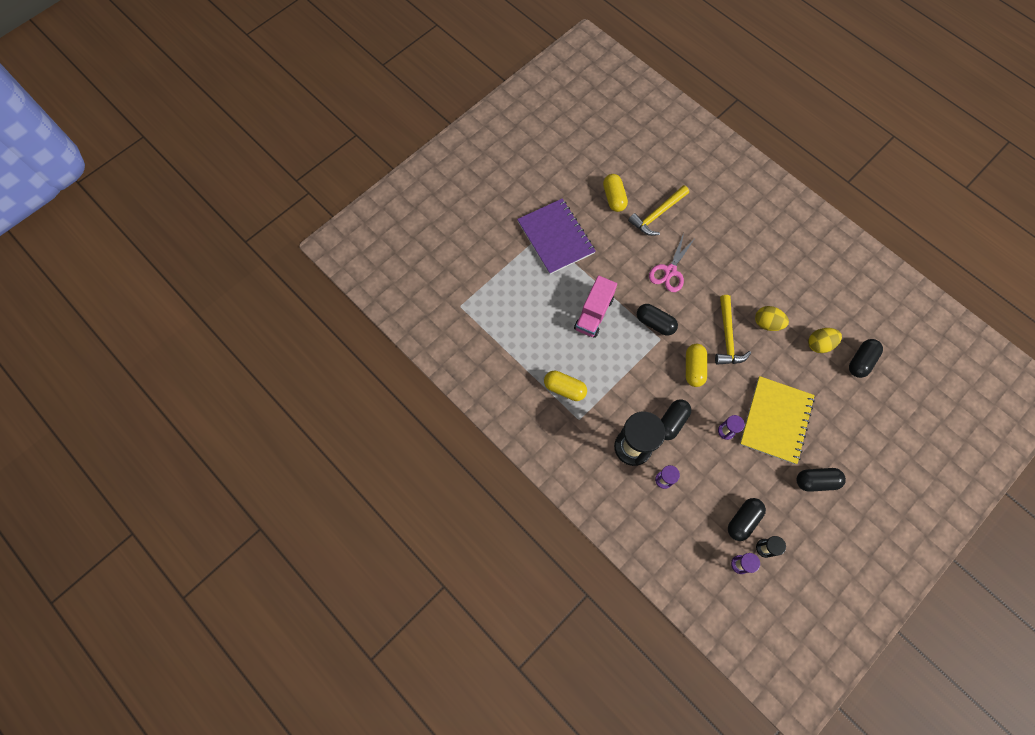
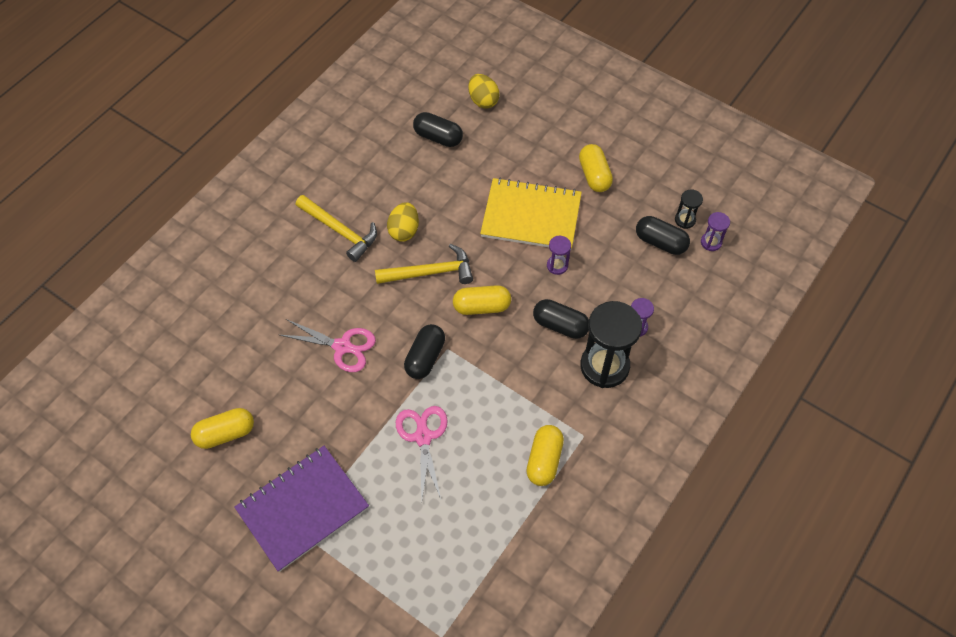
camera: 100 degrees left, 10 degrees down
(594, 313) = (423, 437): pink truck -> pink scissors
(657, 214) = (251, 371): yellow hammer -> yellow hammer (340, 231)
(816, 481) = (594, 175): black capsule -> yellow capsule
(819, 344) = (423, 177): yellow egg -> yellow egg (483, 100)

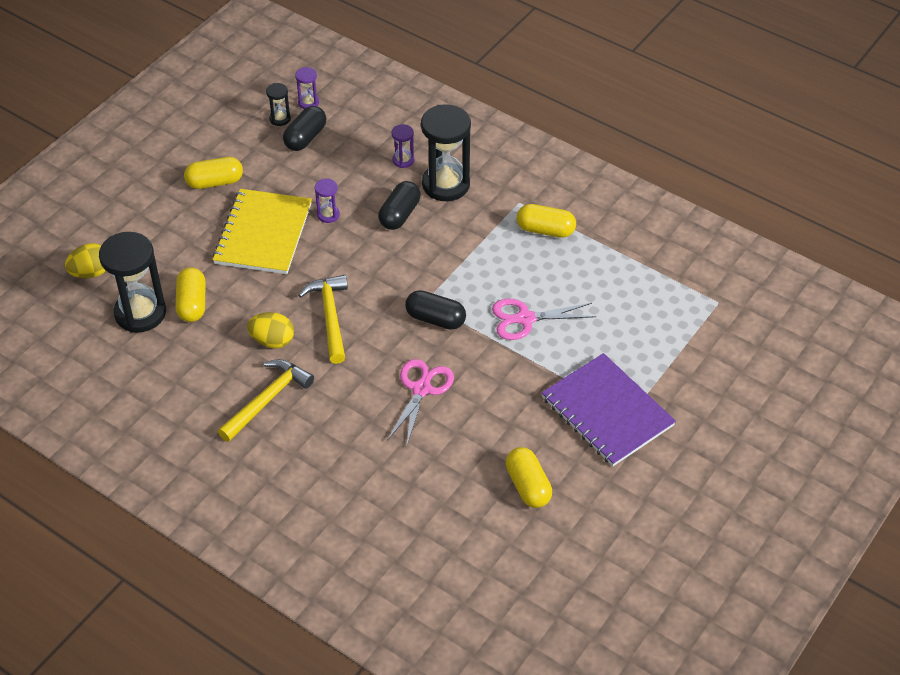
camera: 90 degrees left, 10 degrees down
(438, 137) = (140, 313): black capsule -> black hourglass
(481, 307) = (375, 274): yellow capsule -> yellow capsule (192, 304)

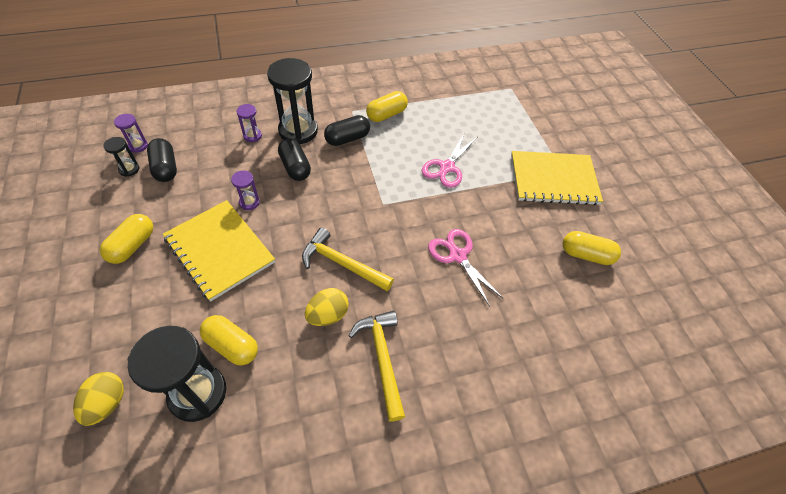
camera: 55 degrees left, 5 degrees up
(435, 319) = (404, 208): black capsule -> black capsule (347, 138)
(607, 411) = (553, 179): purple notebook -> yellow notebook

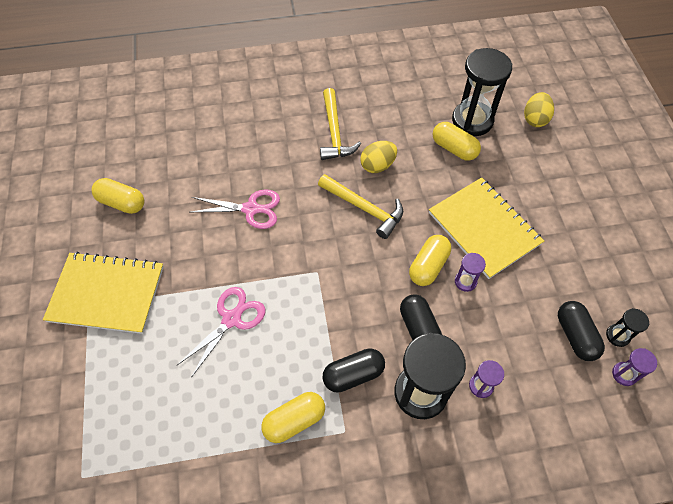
camera: 170 degrees left, 5 degrees up
(132, 246) = (570, 238): yellow capsule -> yellow capsule (428, 266)
(457, 256) = (251, 209): pink scissors -> pink scissors turned 60 degrees counterclockwise

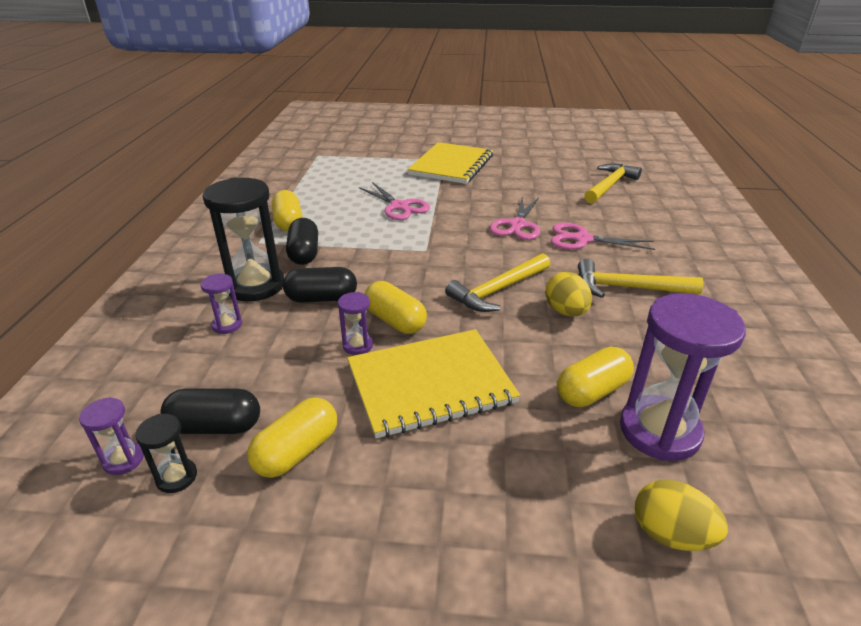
camera: 105 degrees right, 25 degrees down
(122, 203) = (541, 173): yellow capsule -> yellow capsule (297, 451)
(148, 145) = (609, 185): none -> yellow hammer
(267, 161) = (582, 239): none -> pink scissors
(472, 120) = (659, 431): black hourglass -> purple hourglass

